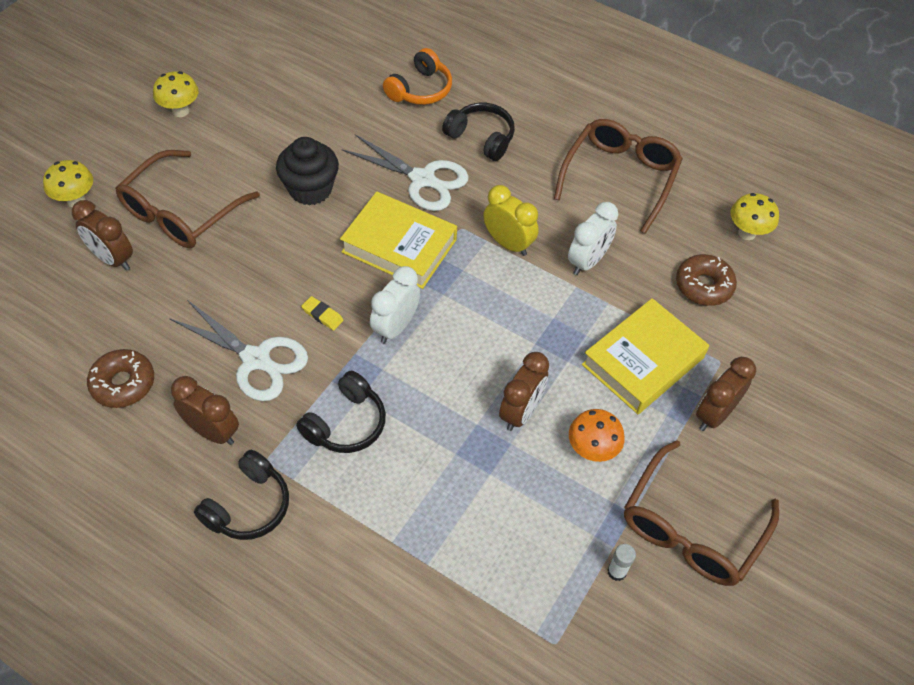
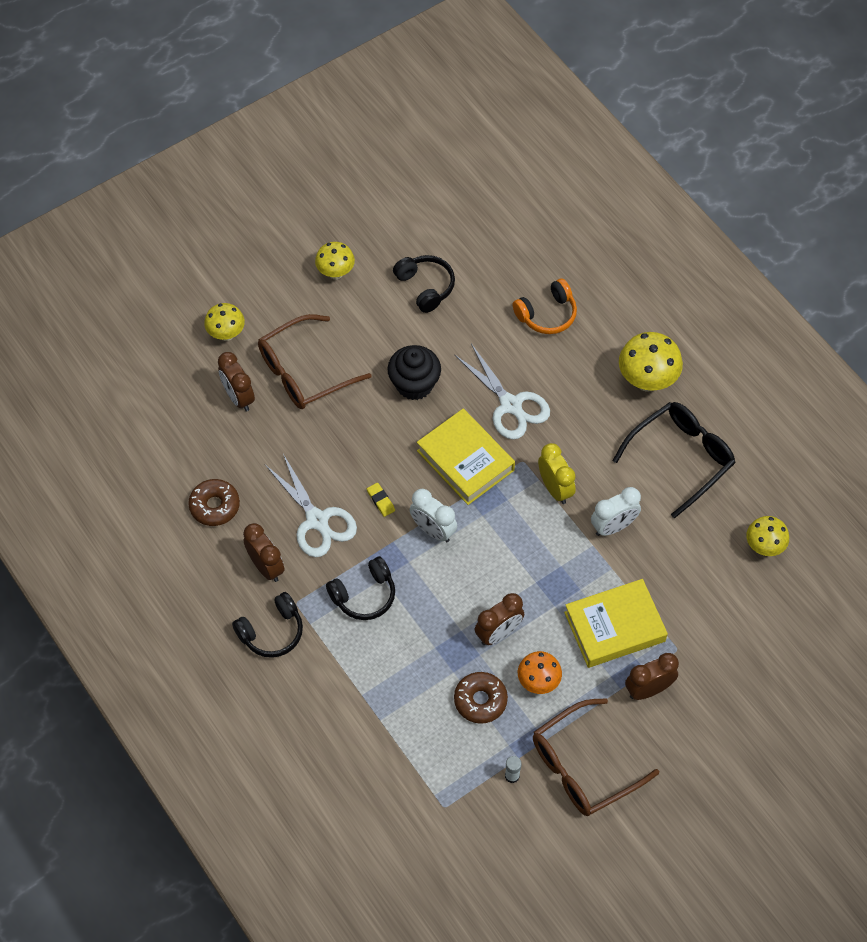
camera: 25 degrees right, 5 degrees up
(396, 327) = (433, 530): white clock -> white clock turned 105 degrees counterclockwise
(481, 138) = (578, 380): black headphones -> black headphones (425, 287)
(549, 119) = (647, 381): none -> yellow mushroom
(620, 177) = (681, 458): brown glasses -> black glasses
(703, 286) = (699, 581): brown donut -> brown donut (480, 700)

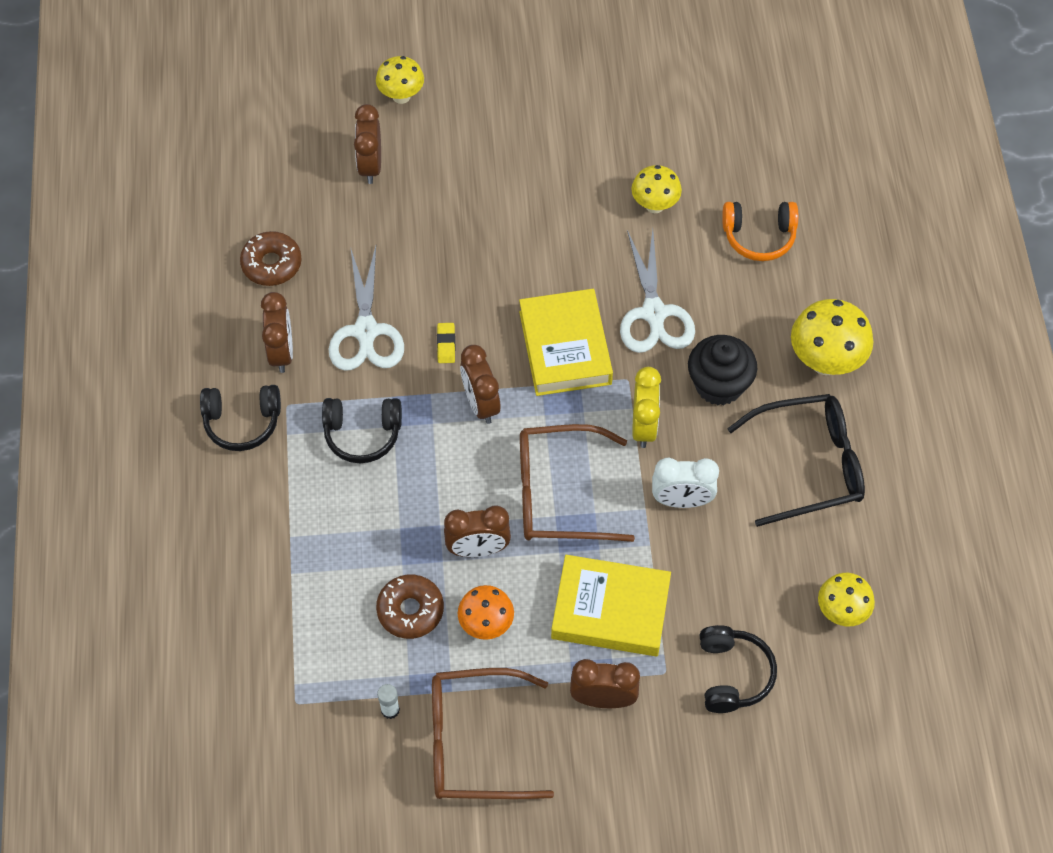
camera: 30 degrees right, 0 degrees up
(304, 372) = (456, 172): brown glasses -> brown glasses (559, 494)
(335, 273) = (557, 86): yellow mushroom -> yellow mushroom (654, 205)
(414, 384) = (563, 241): black cupcake -> black cupcake (719, 385)
(425, 287) = (644, 145): black headphones -> black headphones (733, 674)
(433, 530) = (481, 403): white clock -> brown clock

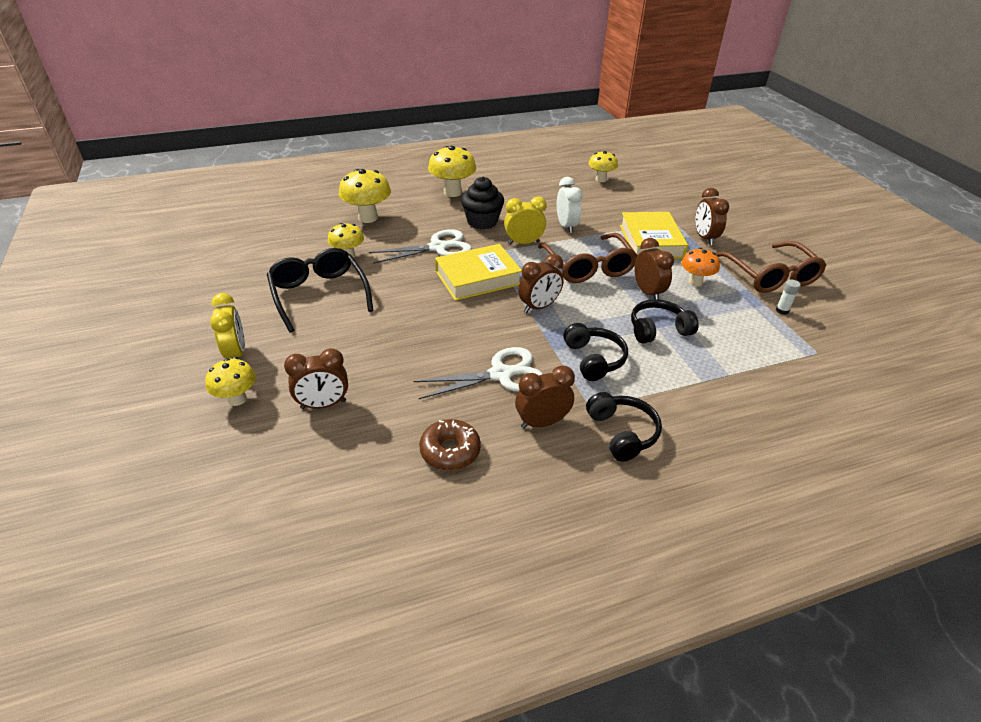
camera: 105 degrees left, 20 degrees down
(410, 610) = (711, 313): brown donut -> none
(446, 344) = (496, 330): yellow eraser -> none
(475, 92) = (236, 354): none -> yellow clock
(733, 674) = (657, 203): black headphones -> black headphones (658, 329)
(759, 236) = (368, 218): orange headphones -> yellow mushroom
(808, 465) = (521, 193): black glasses -> black glasses (319, 294)

